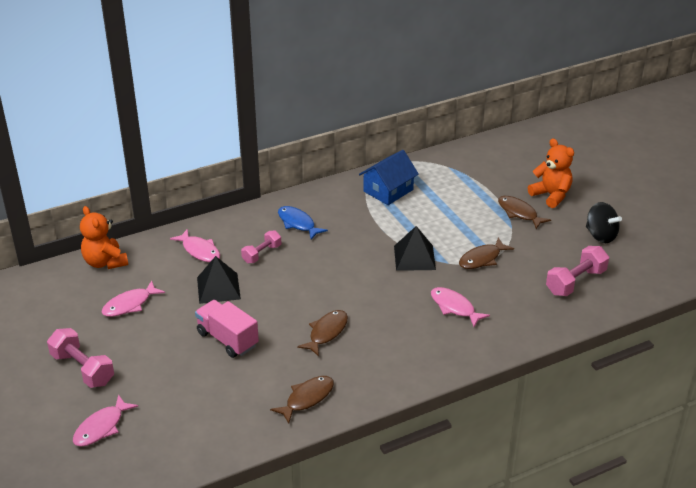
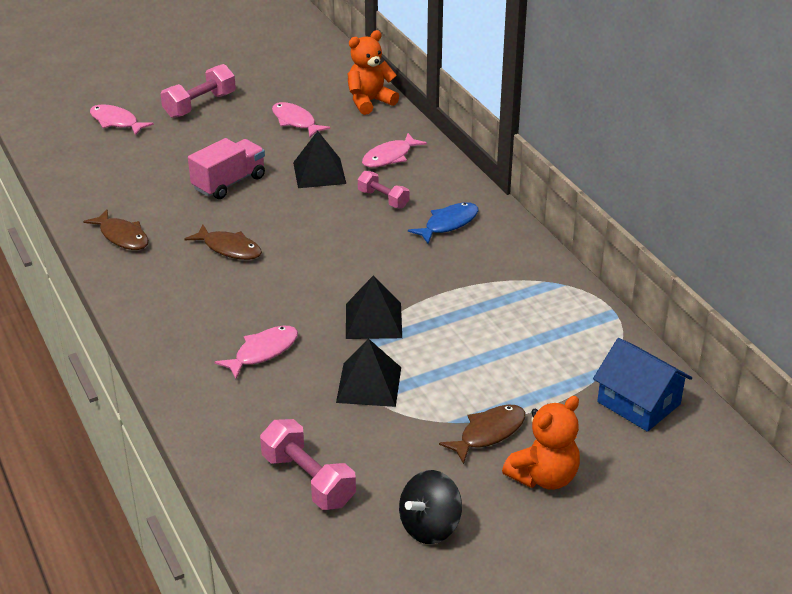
camera: 90 degrees right, 0 degrees up
(388, 190) = (535, 300): blue house -> blue house (638, 403)
(482, 259) = (369, 384): brown fish -> black pyramid

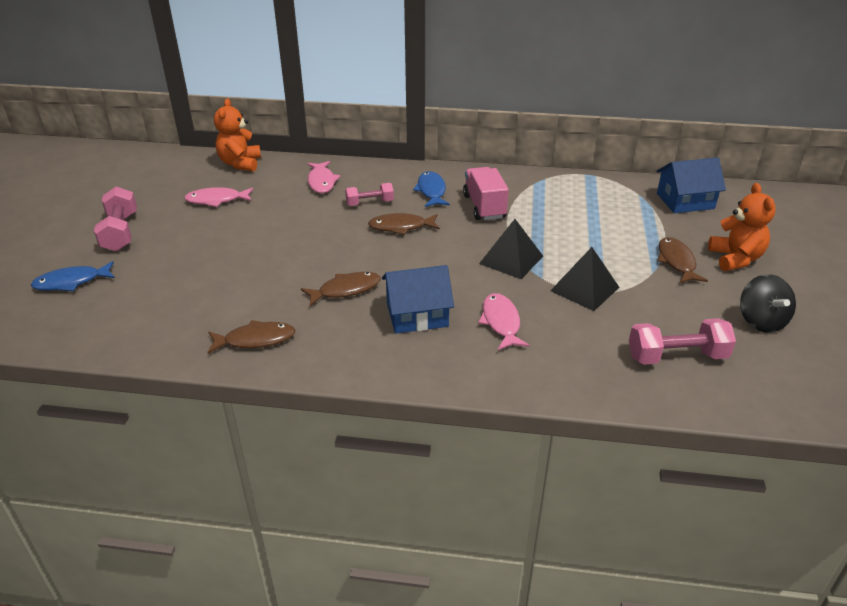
camera: 55 degrees left, 0 degrees up
(116, 122) = (71, 282): pink fish -> blue fish
(229, 183) = (254, 258): pink truck -> pink truck (484, 207)
(230, 301) = (417, 315): none -> blue house
(319, 173) = (300, 215): black pyramid -> none
(360, 234) = (401, 227): none -> brown fish

